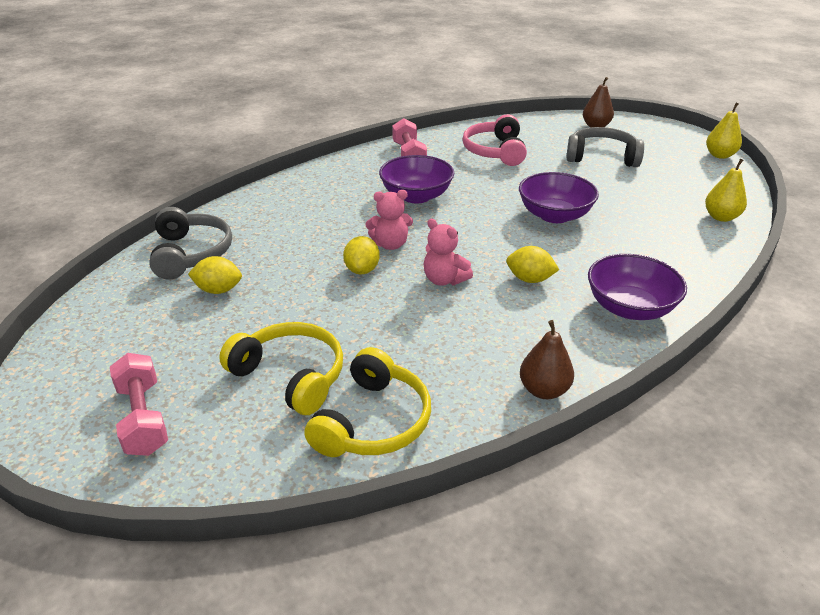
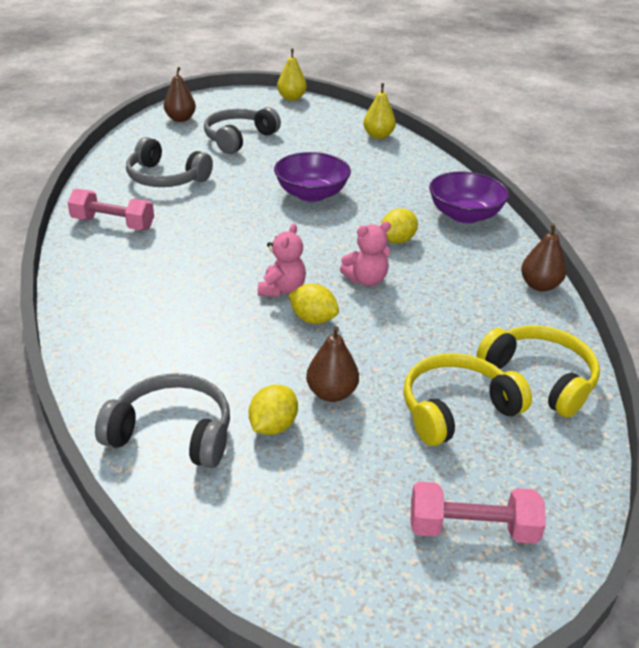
camera: 65 degrees left, 0 degrees up
(272, 305) = (331, 393): none -> brown pear
(416, 196) = (204, 247): purple bowl -> none
(495, 151) = (165, 178): pink headphones -> grey headphones

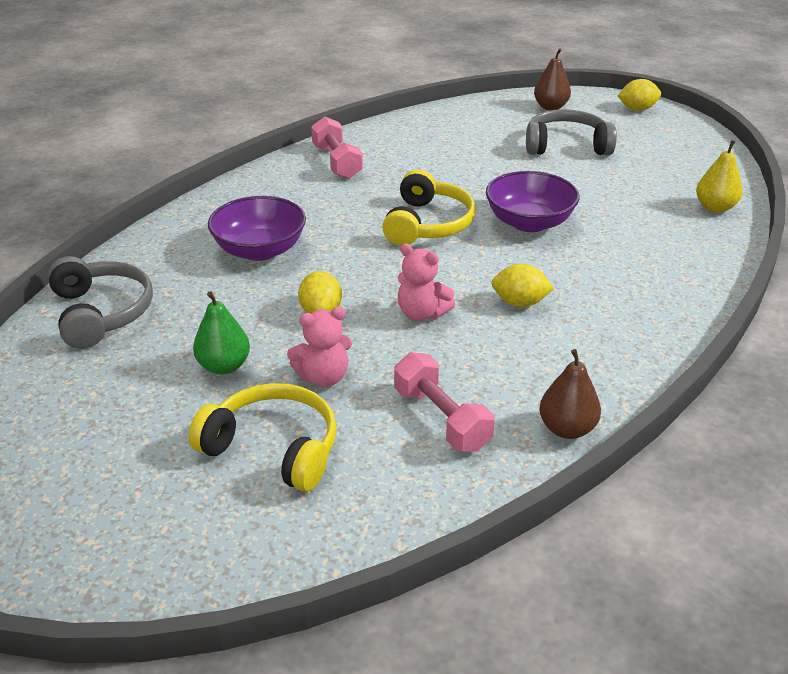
camera: 55 degrees right, 0 degrees up
(165, 178) = (440, 148): grey headphones -> none
(273, 426) = (152, 355): yellow lemon -> yellow lemon (637, 109)
(282, 289) = (346, 277): pink teddy bear -> pink teddy bear (323, 377)
(291, 98) = (698, 133): yellow pear -> none
(331, 393) = (224, 366): brown pear -> green pear
(464, 215) = (638, 324): purple bowl -> purple bowl (260, 250)
(472, 529) = (110, 520): pink dumbbell -> pink dumbbell (441, 419)
(540, 378) = (385, 488): yellow headphones -> yellow headphones (428, 224)

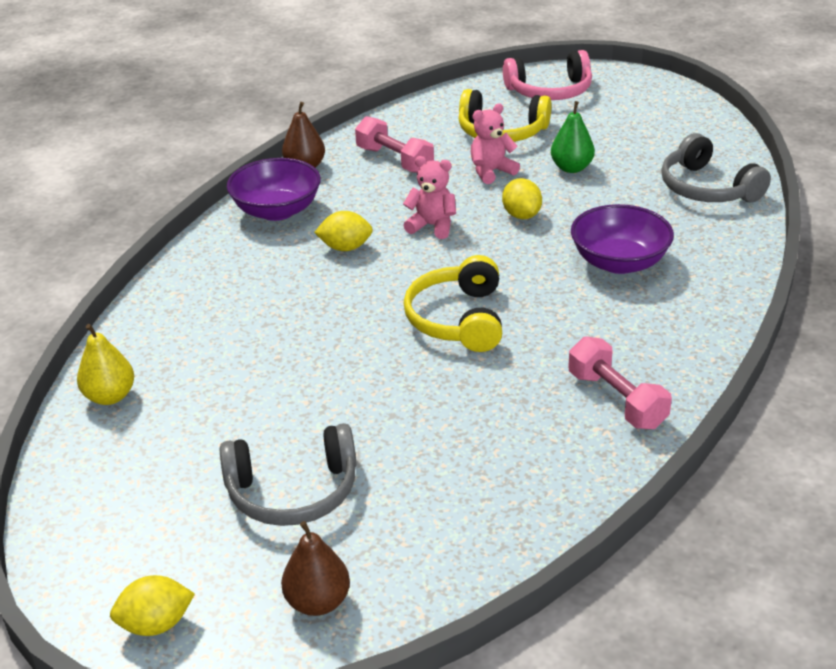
camera: 170 degrees right, 0 degrees up
(143, 533) = (550, 91): none -> pink headphones
(529, 222) = (342, 339): purple bowl -> purple bowl (277, 210)

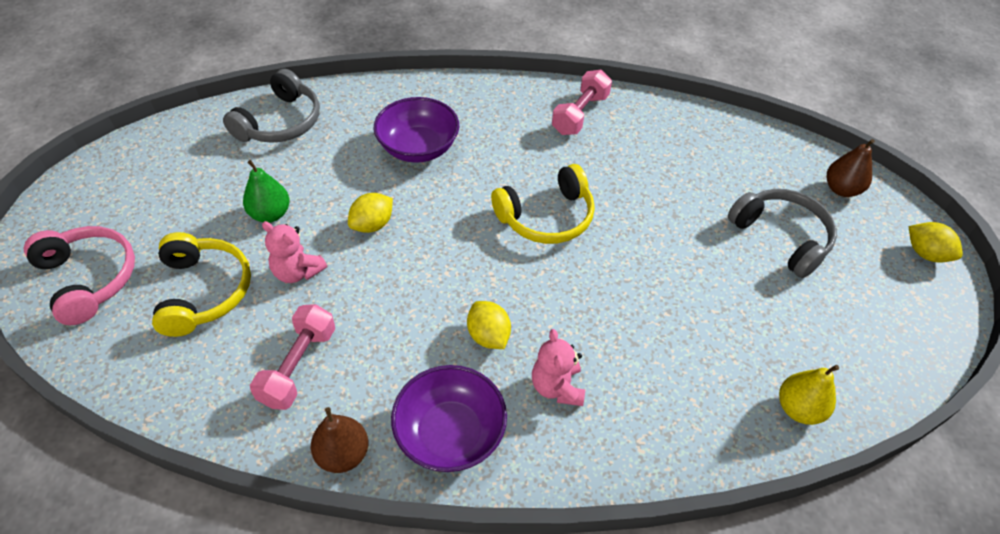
camera: 120 degrees left, 15 degrees up
(432, 226) = (419, 282): pink teddy bear -> pink teddy bear (557, 387)

